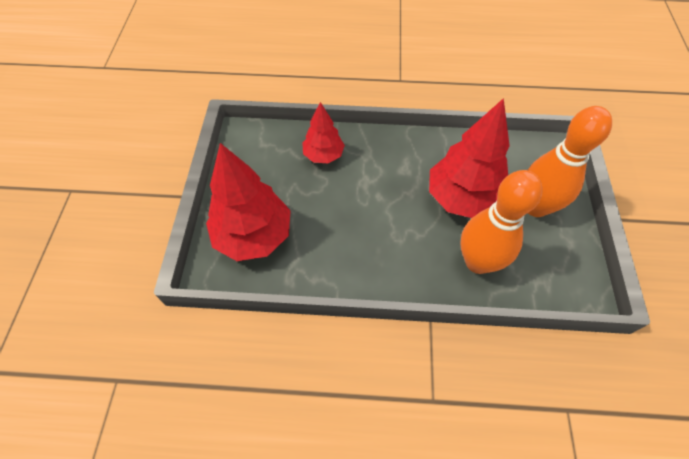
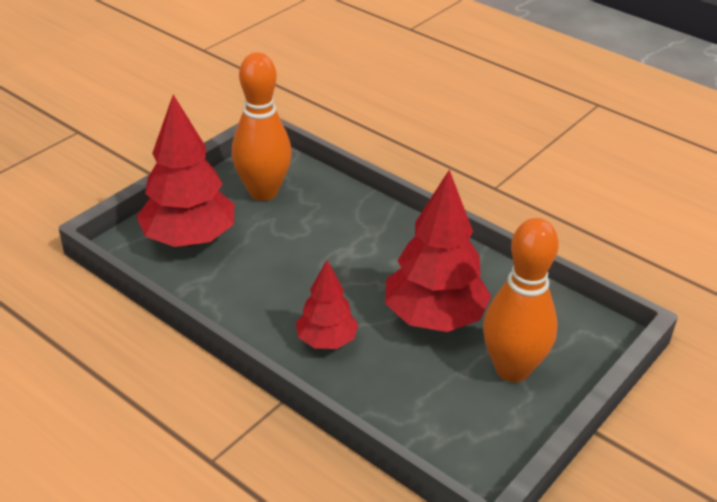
camera: 35 degrees right, 20 degrees down
(323, 155) = (328, 210): red tree -> red tree (326, 341)
(478, 262) = (385, 378): orange bowling pin -> orange bowling pin (263, 192)

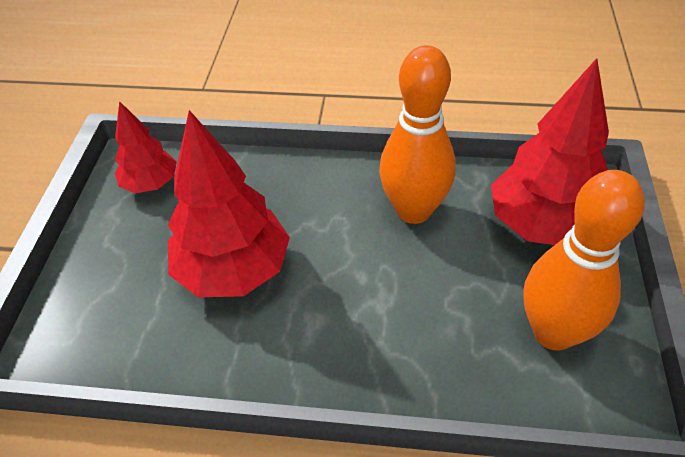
camera: 150 degrees right, 10 degrees up
(326, 341) = (315, 196): red tree -> red tree (151, 184)
(512, 369) = (131, 256): orange bowling pin -> orange bowling pin (413, 210)

